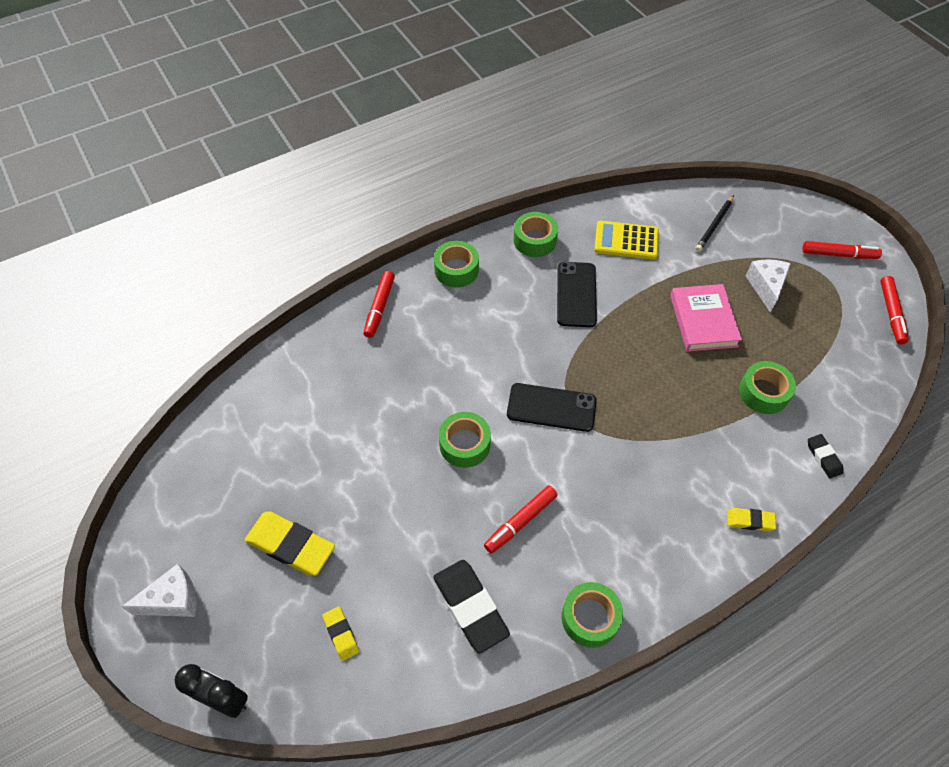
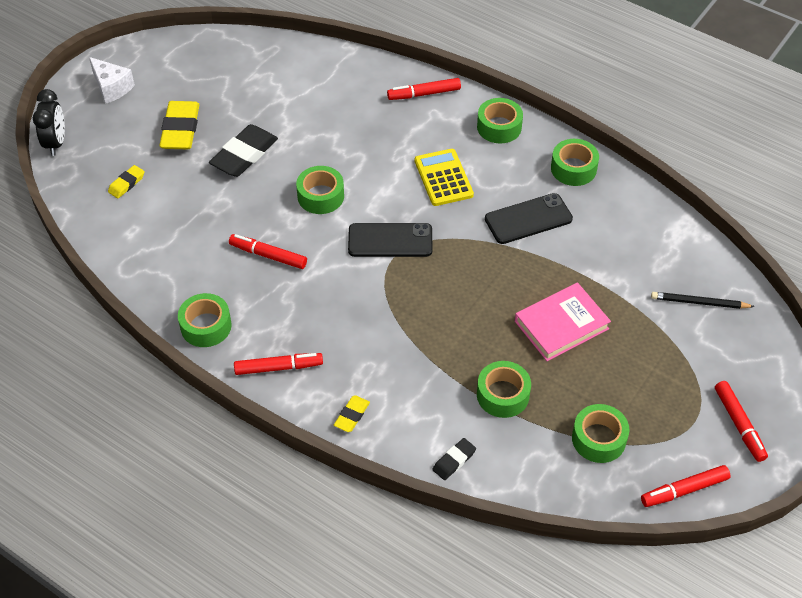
camera: 65 degrees right, 5 degrees down
(470, 607) = (180, 249): black eraser -> black eraser (244, 155)
(551, 407) = (390, 240): black phone -> black phone turned 75 degrees counterclockwise
(626, 241) = (623, 236): yellow calculator -> yellow calculator (443, 178)
(670, 565) = (278, 367): none -> red marker
(750, 521) = (352, 415): yellow eraser -> yellow eraser turned 45 degrees clockwise
(766, 287) = (643, 367): white cheese -> none
(828, 346) = (598, 439): none -> green tape

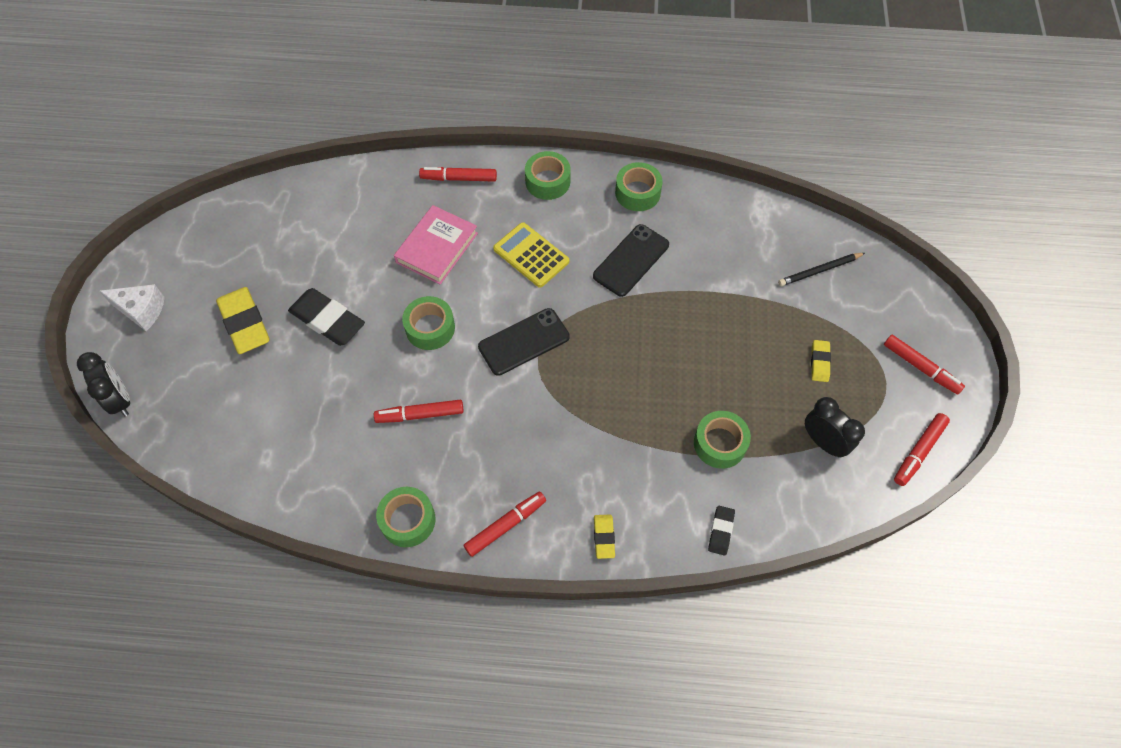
camera: 30 degrees left, 10 degrees up
(126, 184) = (227, 408): yellow eraser -> yellow eraser (819, 362)
(244, 155) = (327, 320): black eraser -> black eraser turned 60 degrees counterclockwise
(424, 94) = (459, 178): red marker -> red marker turned 45 degrees clockwise
(561, 325) = (724, 349): pink book -> pink book (437, 248)
(598, 439) = (823, 442): green tape -> black clock

